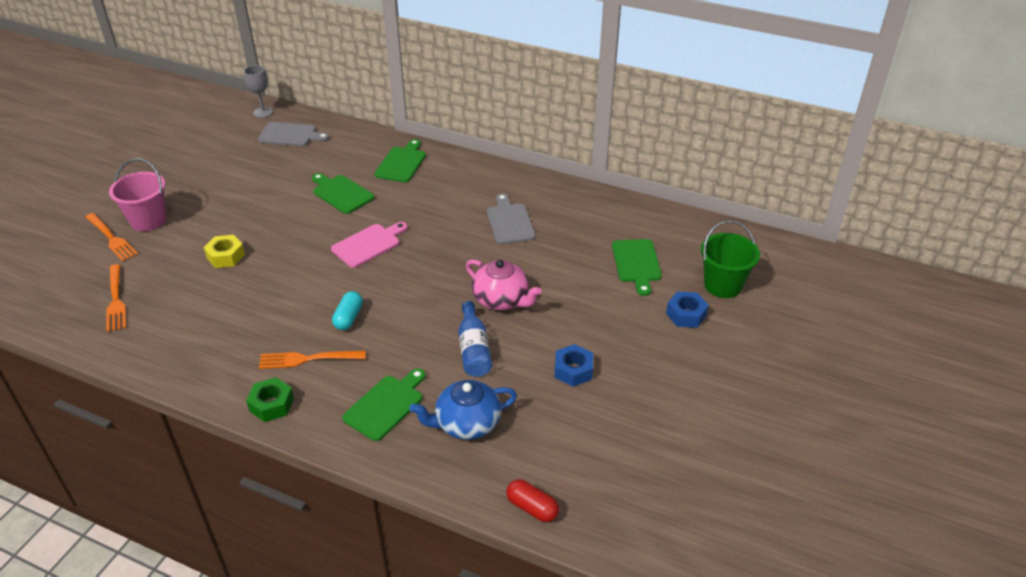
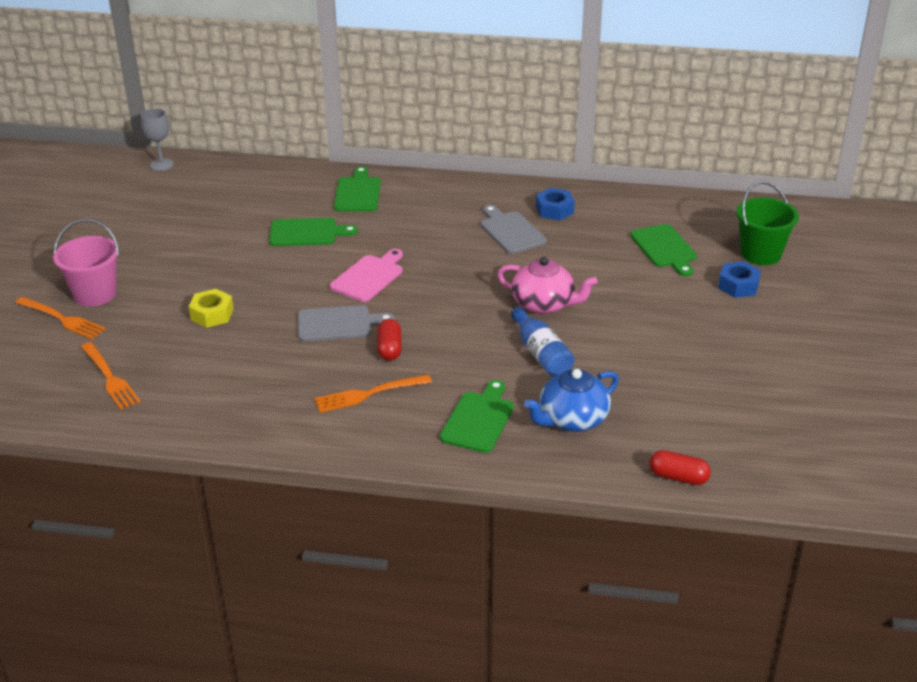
camera: 15 degrees left, 5 degrees down
(272, 405) = (355, 442): green nut -> none
(290, 135) = (210, 183): grey cutting board -> grey cutting board (338, 324)
(341, 193) = (307, 233): green cutting board -> green cutting board turned 150 degrees clockwise
(348, 318) = (389, 349): turquoise capsule -> red capsule
(573, 370) = (653, 354): blue nut -> blue nut (554, 210)

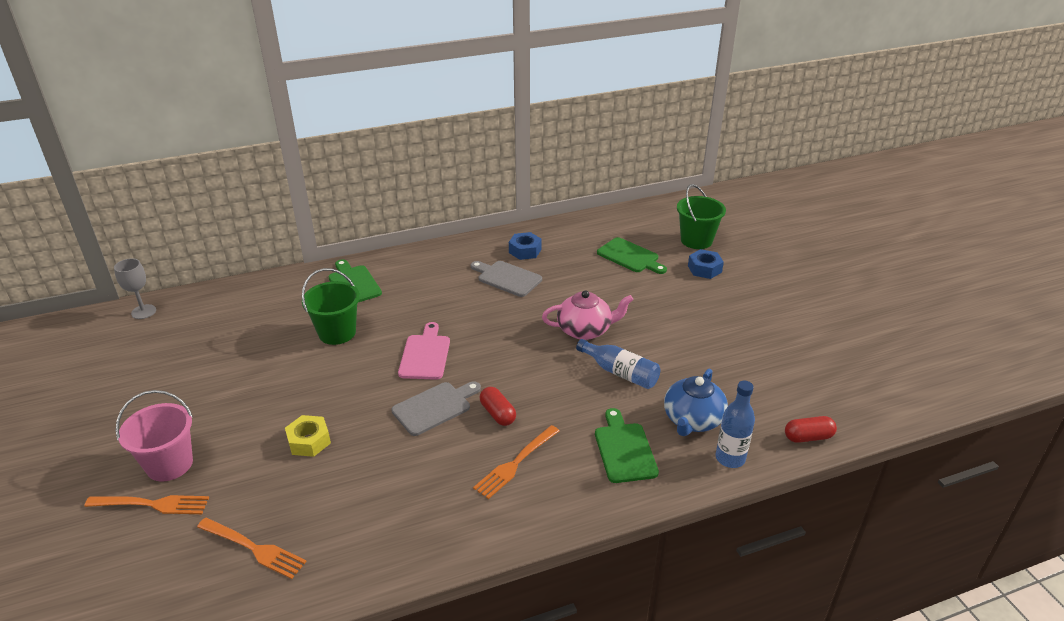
camera: 30 degrees left, 0 degrees up
(307, 233) = (337, 333): green cutting board -> green bucket
(575, 464) = (730, 458): none -> blue bottle

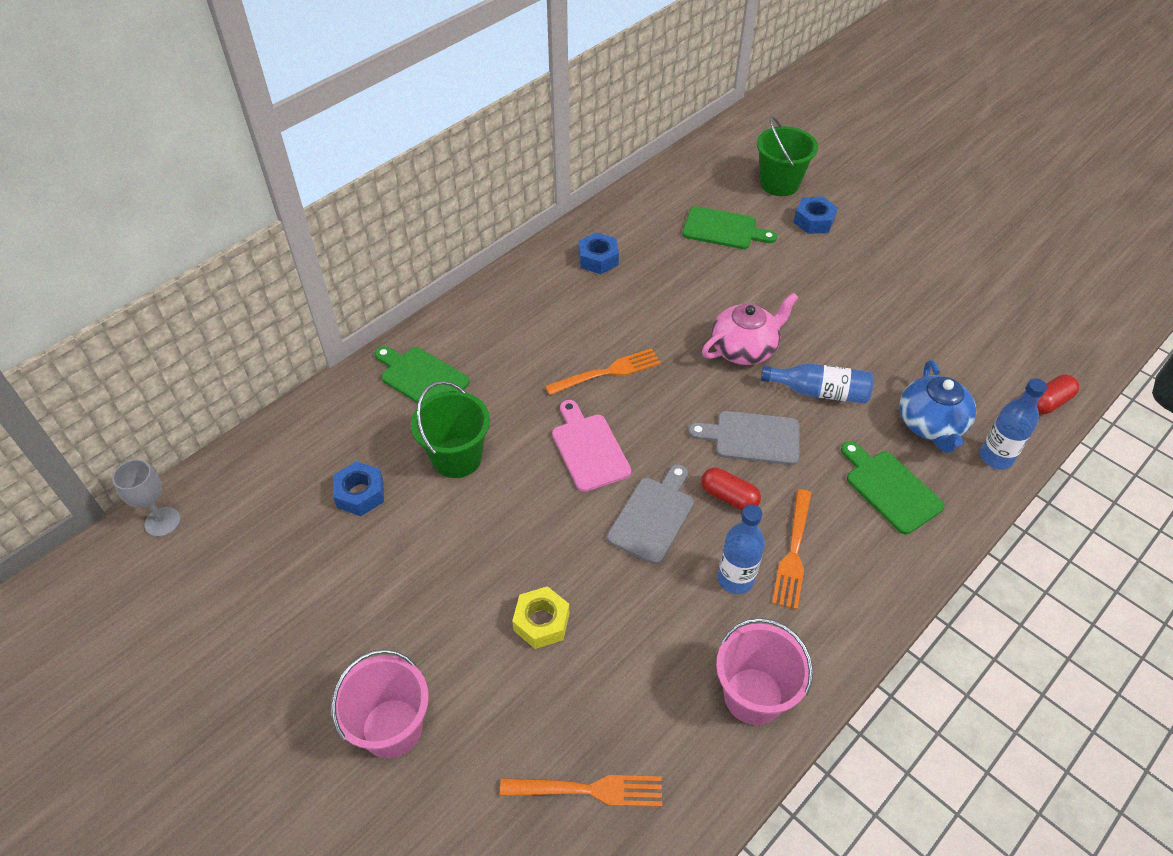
camera: 25 degrees left, 15 degrees up
(152, 504) = (416, 791): orange fork -> orange fork (607, 372)
(263, 333) = (360, 494): none -> blue nut
(411, 539) = (753, 696): none -> pink bucket
(460, 464) = (735, 579): none -> blue bottle
(507, 278) = (605, 306): grey cutting board -> grey cutting board (752, 438)

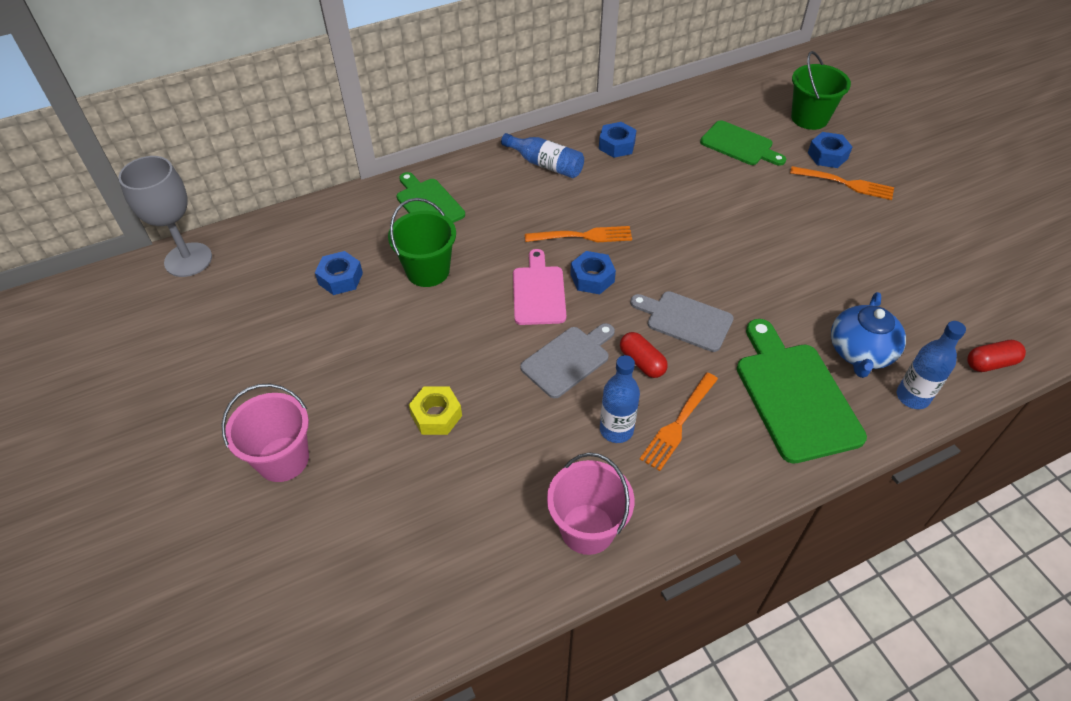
camera: 20 degrees right, 0 degrees up
(162, 522) = (188, 260): grey goblet -> grey goblet, size x1.65
(588, 790) = (413, 557): orange fork -> orange fork (845, 183)
(638, 417) = (592, 278): none -> blue nut
(744, 348) = (712, 246): pink teapot -> none
(819, 392) = (765, 298): blue bottle -> blue bottle (545, 164)
(890, 489) = (794, 396): green cutting board -> green cutting board, size x1.55

